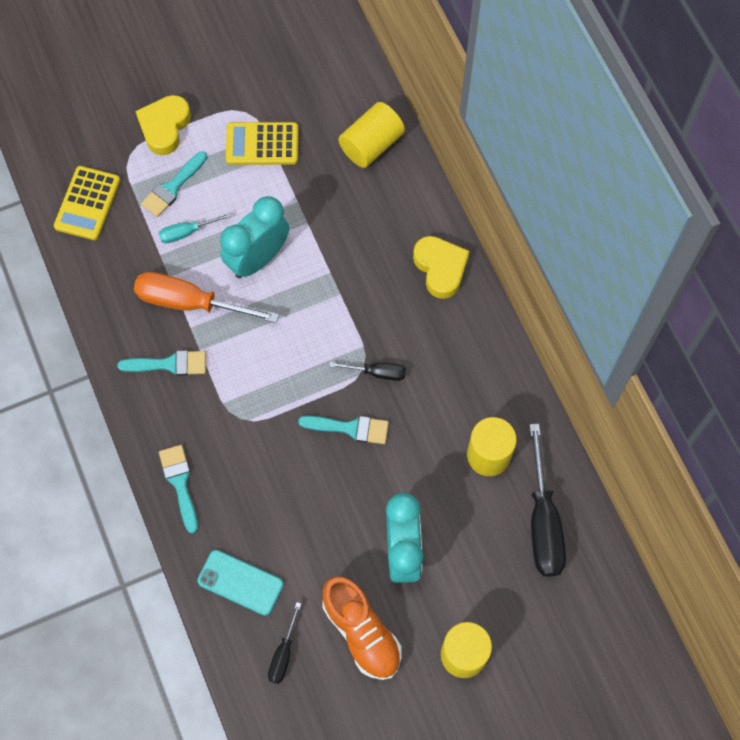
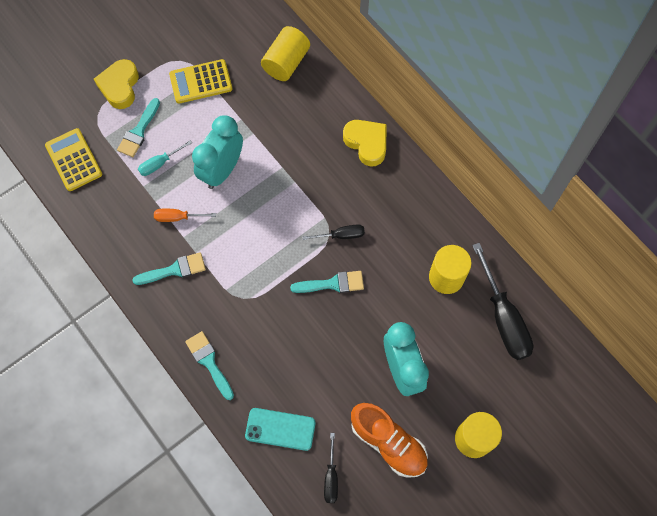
camera: 15 degrees left, 0 degrees up
(87, 203) = (74, 160): yellow calculator -> yellow calculator turned 150 degrees clockwise
(190, 303) = (178, 217): orange screwdriver -> orange screwdriver, size x0.52

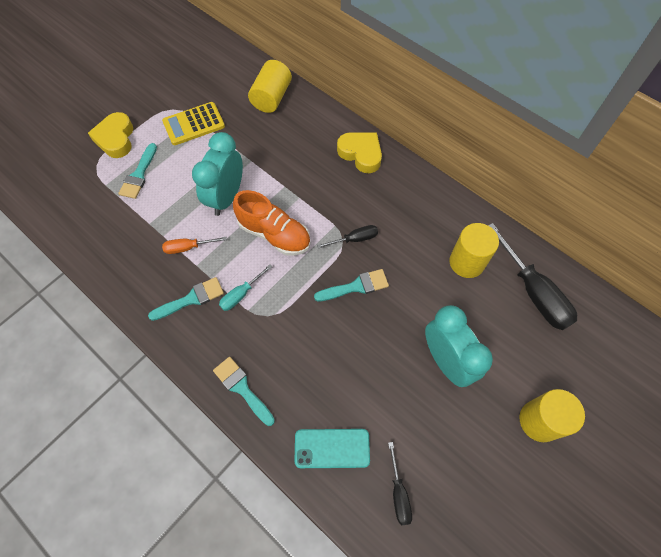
camera: 10 degrees left, 5 degrees down
(74, 160) = (75, 210): yellow calculator -> none
(160, 163) = (163, 200): turquoise screwdriver -> turquoise screwdriver (241, 294)
(388, 443) = (451, 442): orange shoe -> orange shoe (274, 234)

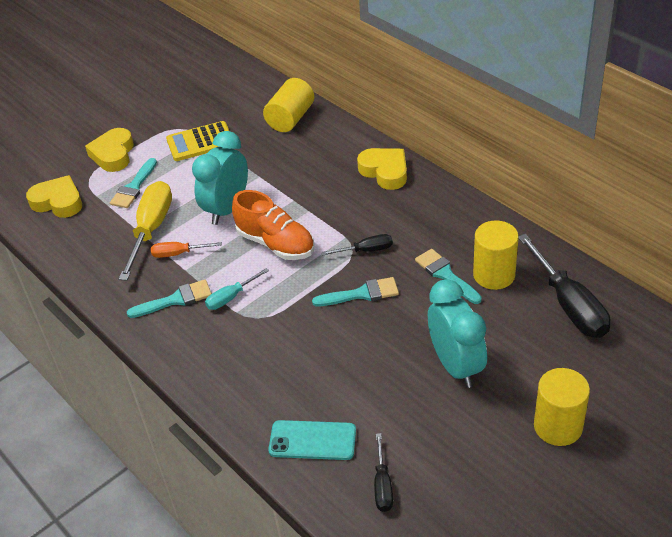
camera: 10 degrees right, 20 degrees down
(70, 193) = (58, 202): none -> yellow heart
(160, 222) = (151, 230): none -> yellow screwdriver
(242, 388) = (220, 382): turquoise brush -> turquoise brush (446, 275)

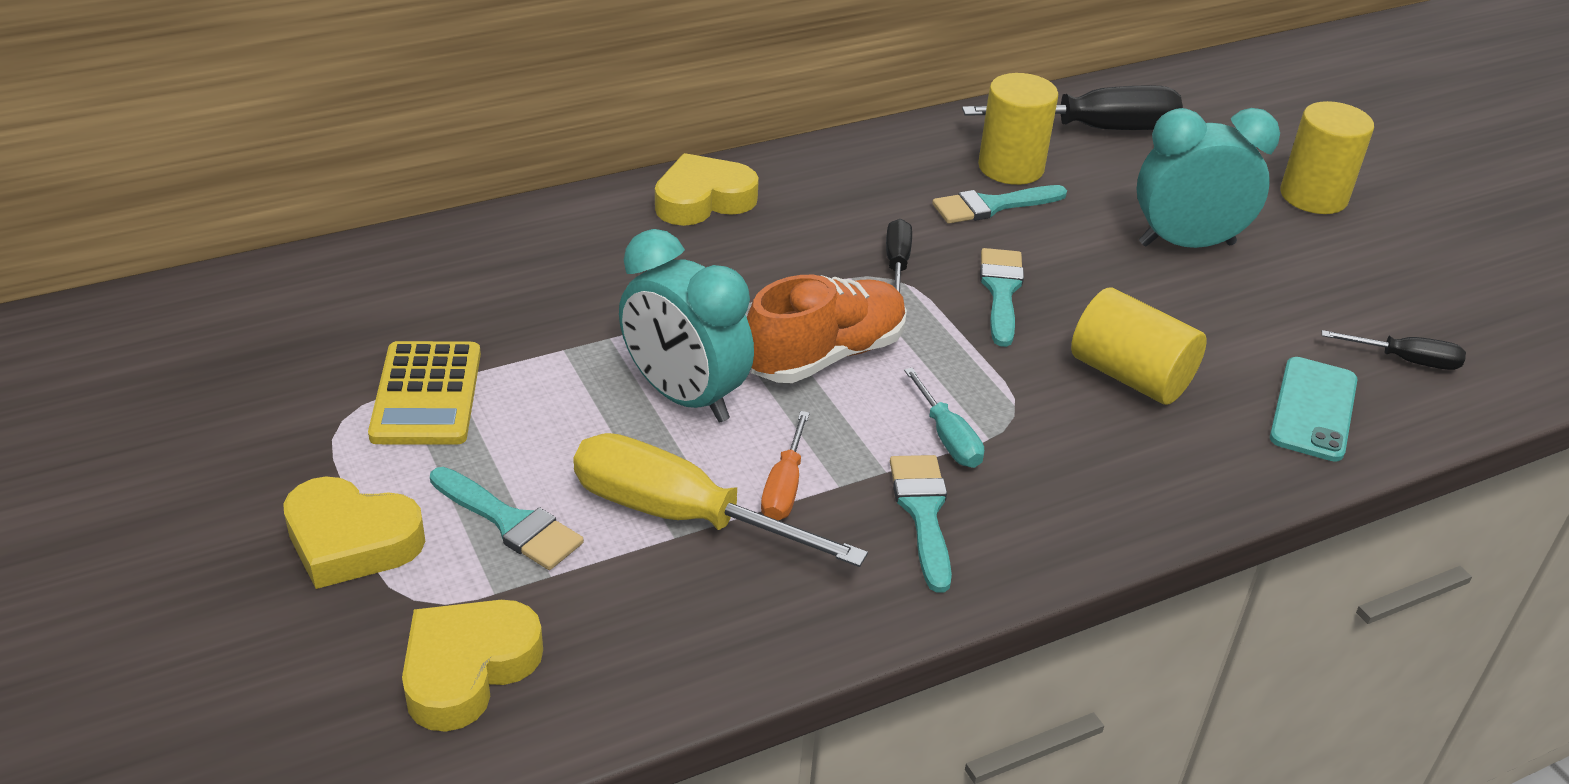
camera: 80 degrees left, 5 degrees down
(290, 119) = (455, 264): yellow cylinder -> yellow cylinder (1130, 376)

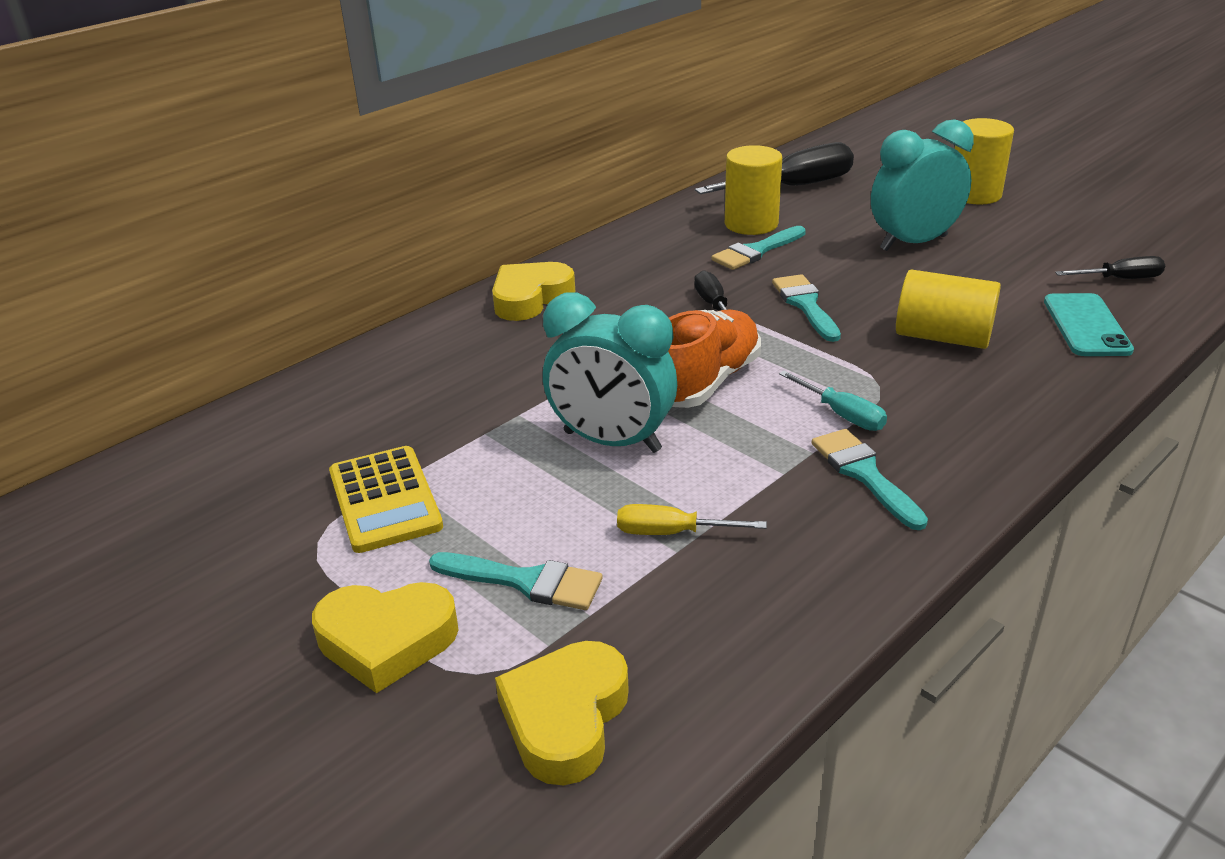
camera: 15 degrees left, 5 degrees down
(682, 516) = (672, 533): yellow screwdriver -> yellow screwdriver, size x0.52
(784, 487) = (741, 486): orange screwdriver -> none

